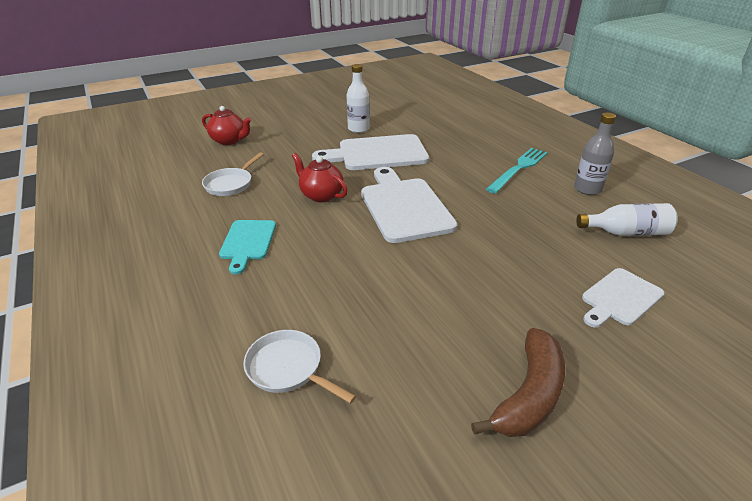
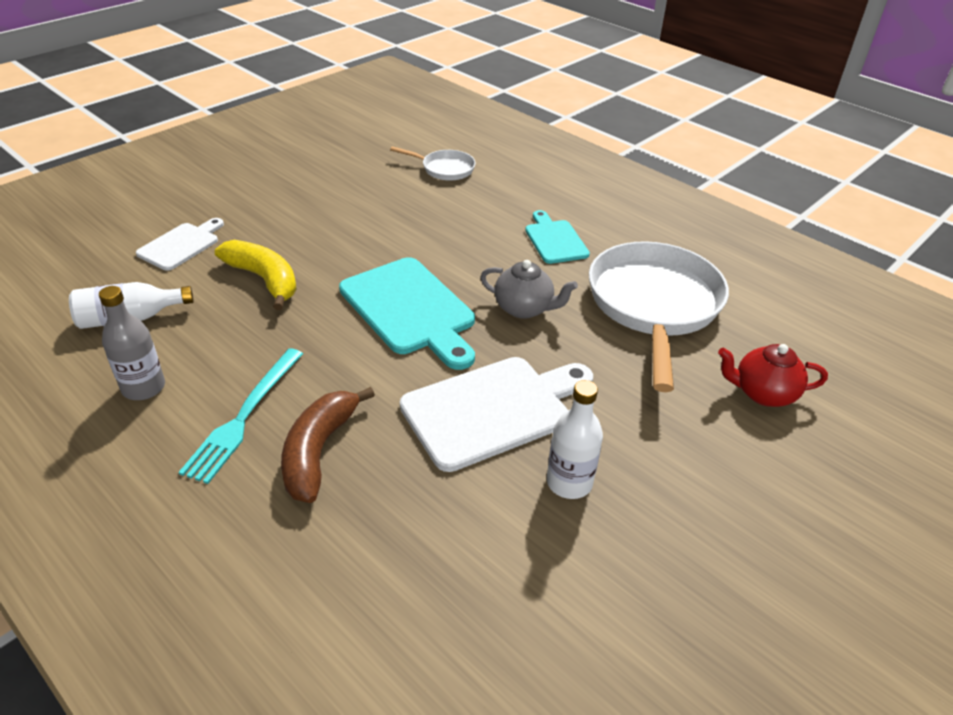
camera: 160 degrees right, 5 degrees up
(230, 184) = (654, 306): white pan -> white pan, size x2.12
(321, 195) = (524, 308): red teapot -> grey teapot
(404, 206) = (410, 309): white cutting board -> turquoise cutting board
(522, 247) = (264, 279): none -> yellow banana
(529, 395) = (279, 179): brown banana -> brown banana (318, 451)

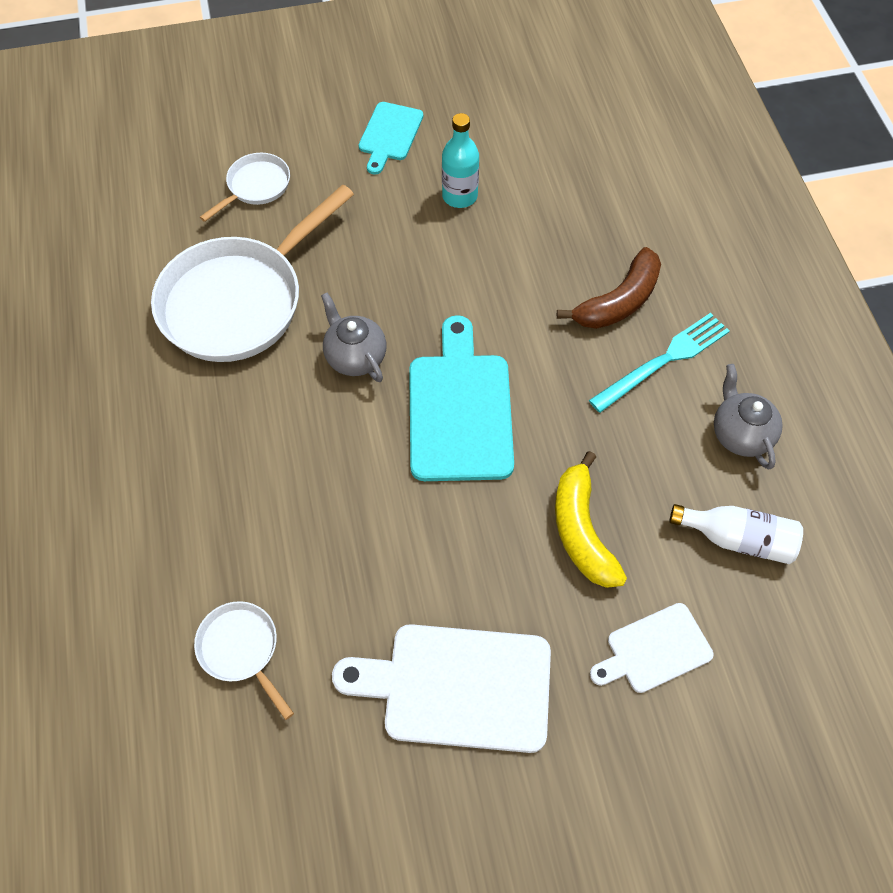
camera: 145 degrees left, 20 degrees up
(143, 387) = (740, 434): grey bottle -> grey teapot
(493, 409) = (466, 272): white cutting board -> white cutting board (457, 687)
(554, 240) = (238, 433): turquoise cutting board -> turquoise cutting board (390, 135)
(569, 482) = (459, 196): white bottle -> turquoise bottle
(763, 393) = (256, 187): red teapot -> white pan

